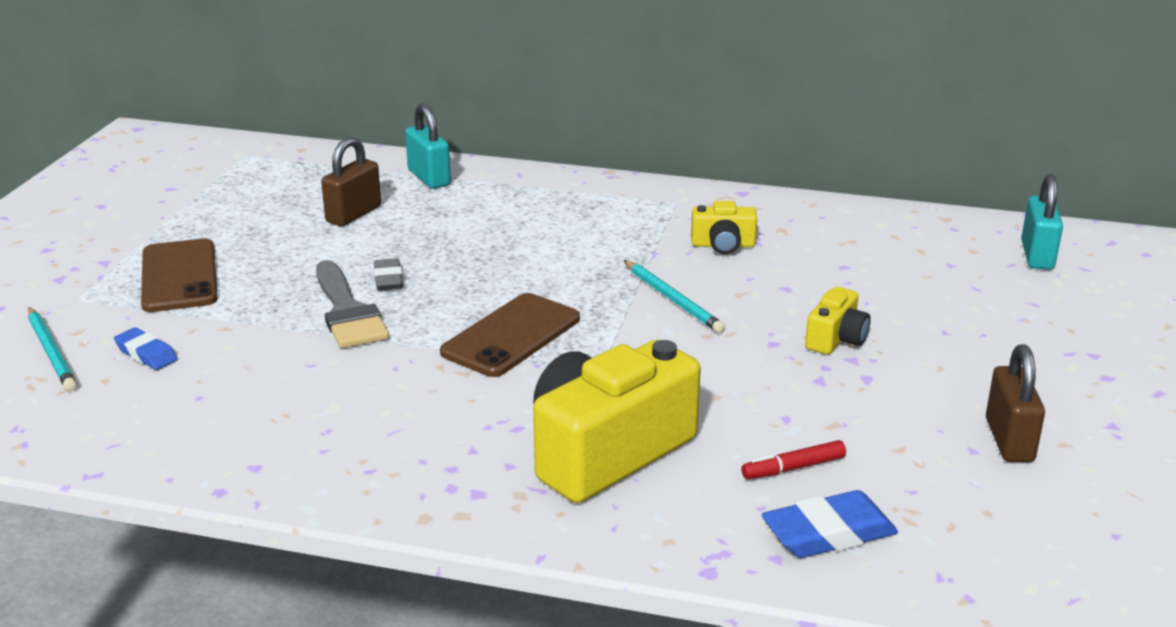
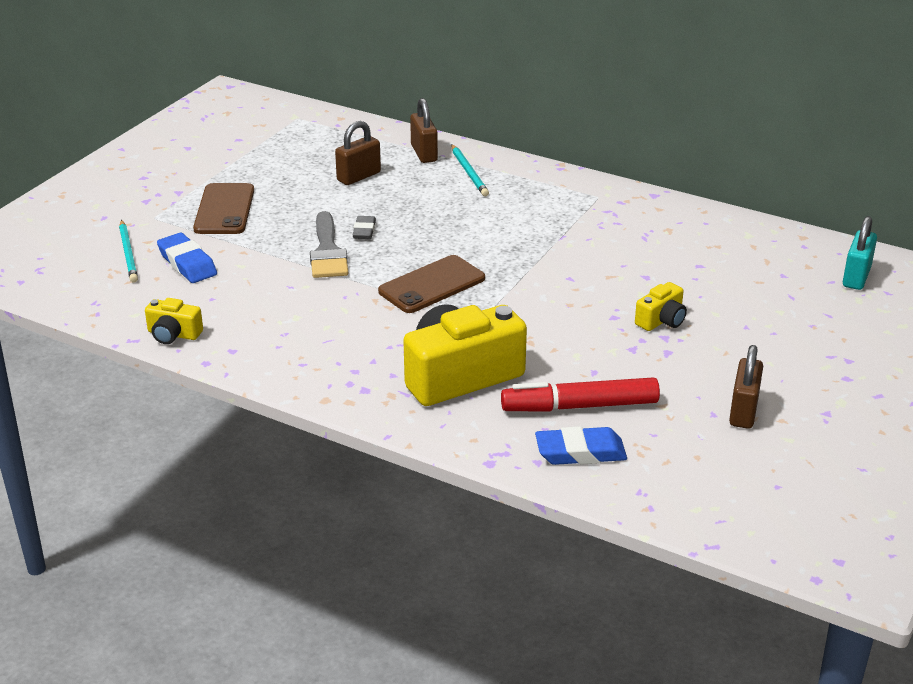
camera: 15 degrees right, 5 degrees up
(146, 354) = (187, 263): blue eraser -> blue eraser, size x1.59
(429, 178) = (424, 153): turquoise padlock -> brown padlock
(673, 299) = (558, 274): turquoise pencil -> turquoise pencil (469, 172)
(723, 245) = (617, 236): yellow camera -> yellow camera (173, 334)
(794, 468) = (580, 406): red marker -> red marker, size x2.04

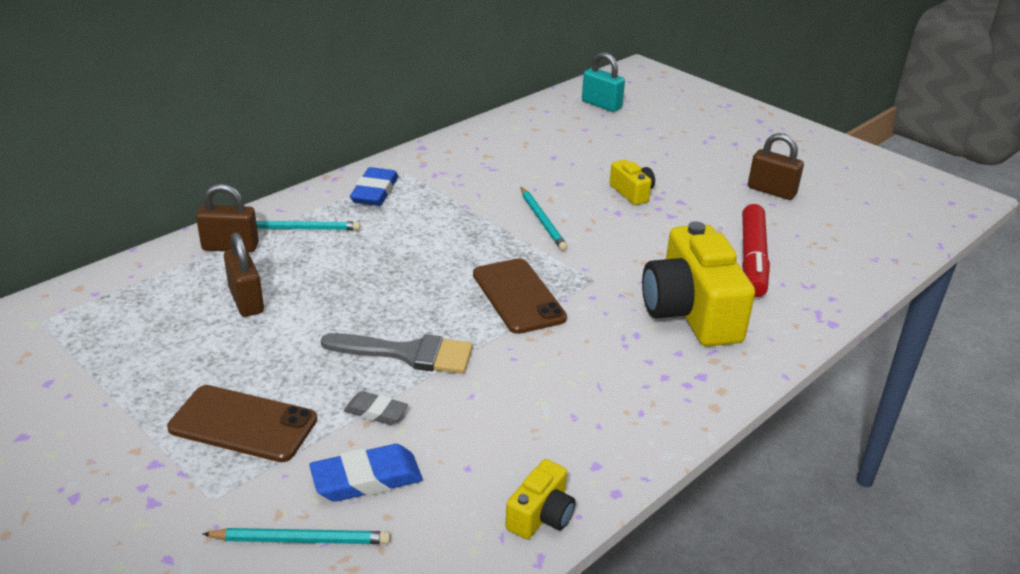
camera: 75 degrees left, 0 degrees up
(364, 231) = (378, 319): grey eraser -> grey eraser (376, 412)
(564, 278) = (542, 221): none -> turquoise pencil
(580, 452) = (820, 274): blue eraser -> blue eraser (375, 192)

